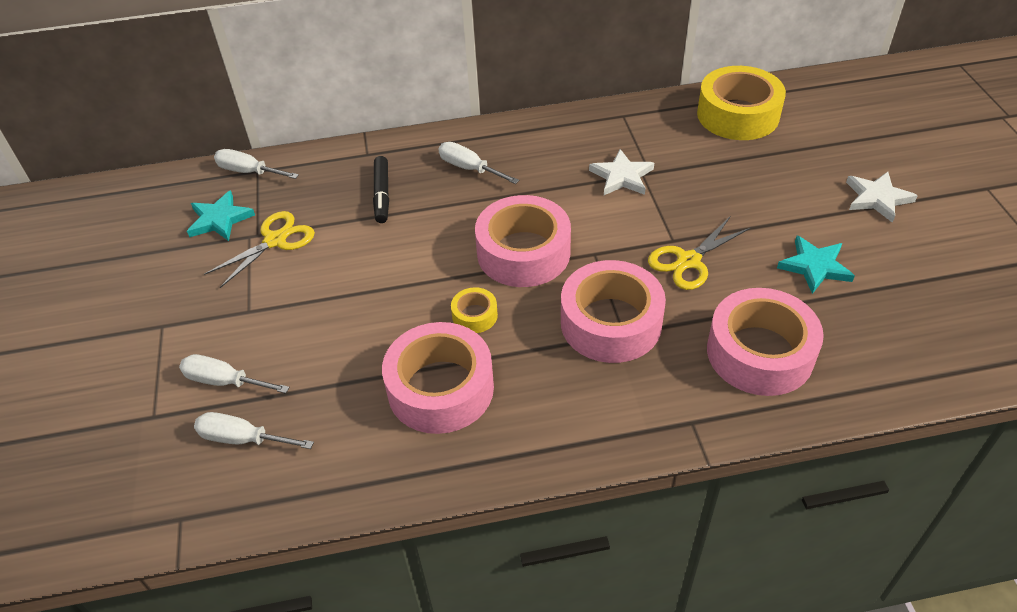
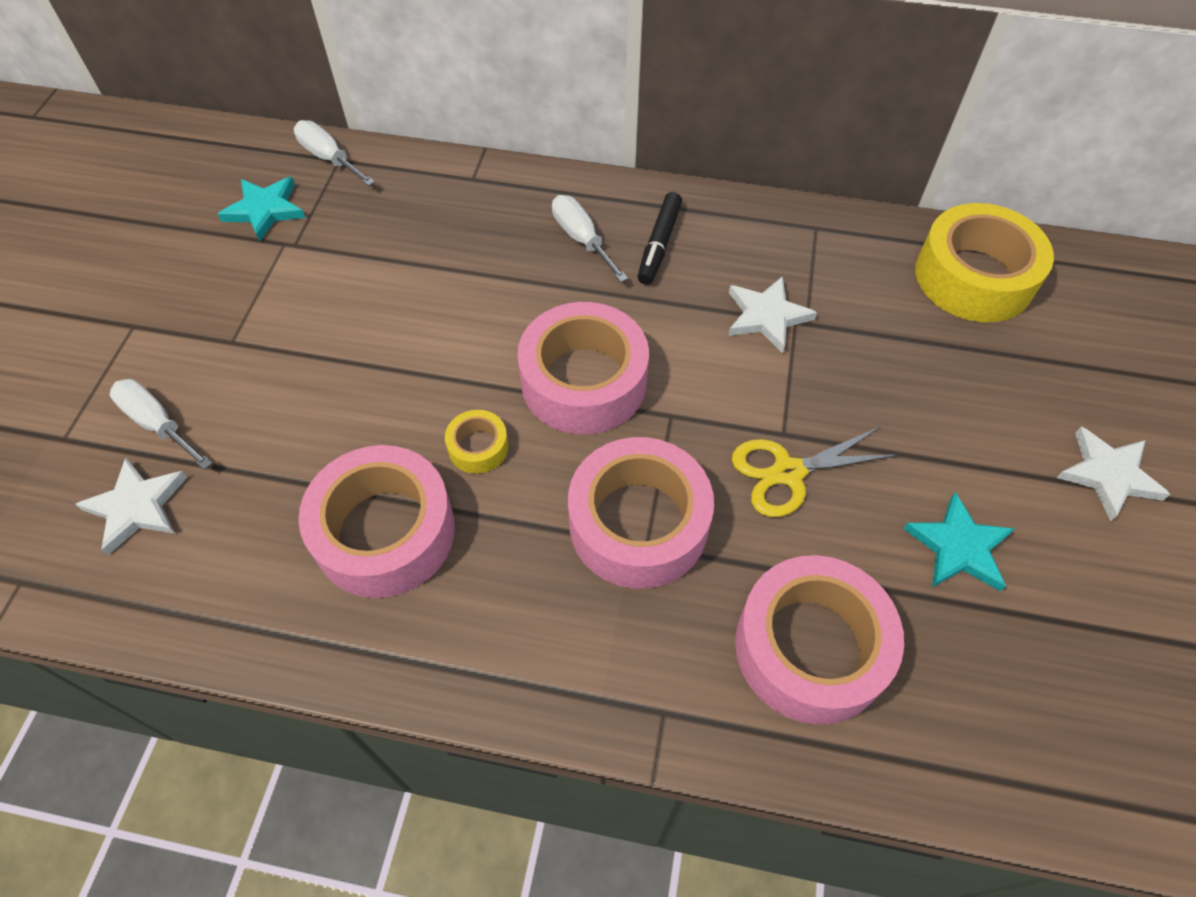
camera: 20 degrees right, 10 degrees up
(243, 439) = (136, 507): white screwdriver -> white star
(275, 240) = (309, 259): yellow scissors -> none
(382, 195) = (459, 240): black marker -> black marker (659, 244)

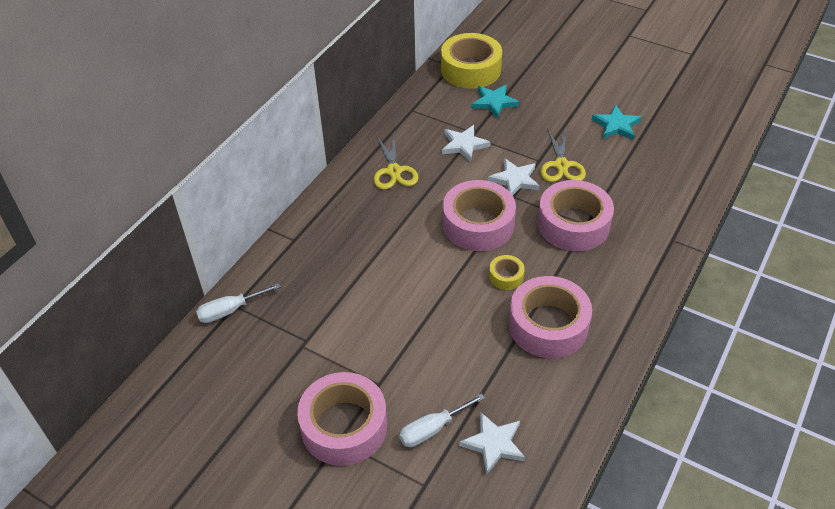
camera: 70 degrees left, 10 degrees down
(265, 210) = (263, 353): turquoise star -> turquoise star (494, 102)
(582, 239) = (373, 201): white screwdriver -> none
(659, 244) = (394, 171): black marker -> yellow scissors
(810, 647) = (652, 185): pink tape -> pink tape (344, 426)
(1108, 475) = (594, 71): white star -> white star (515, 180)

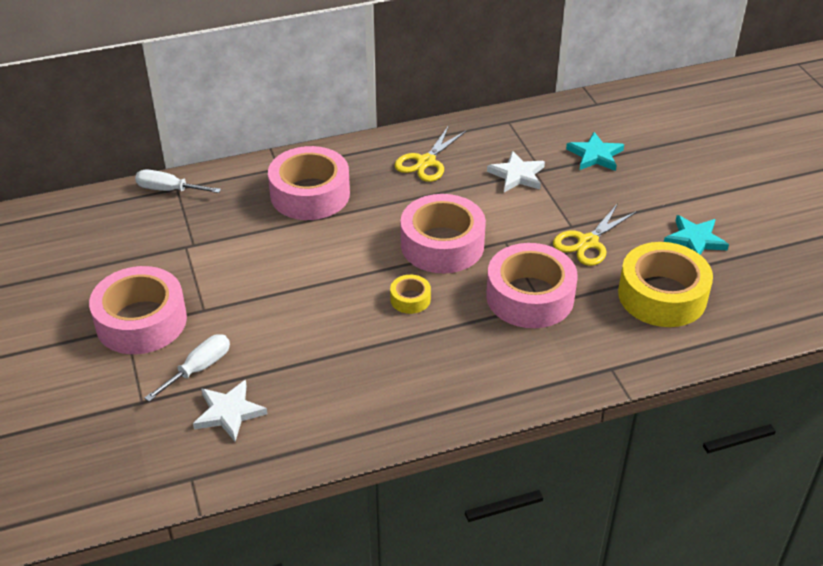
camera: 40 degrees right, 5 degrees down
(432, 429) = (199, 368): white screwdriver -> white screwdriver turned 120 degrees clockwise
(470, 69) = (611, 116): yellow tape -> yellow tape (662, 295)
(515, 180) = (525, 229): white star -> none
(548, 325) = (393, 359): pink tape -> pink tape (310, 194)

